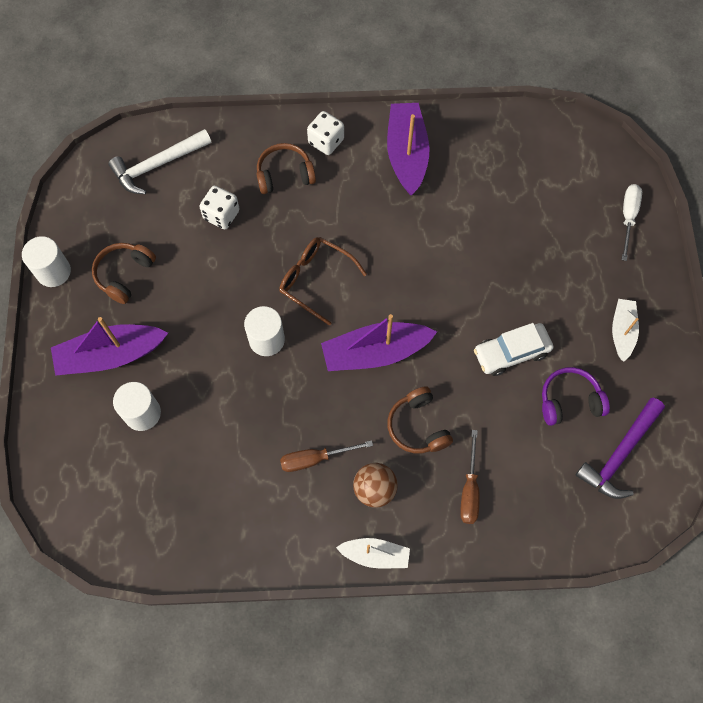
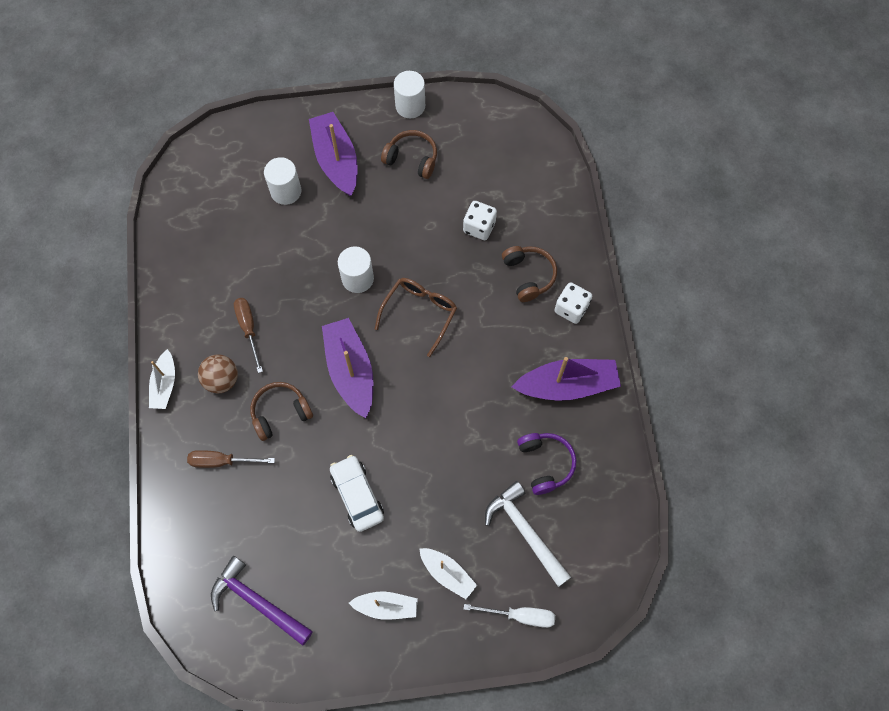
camera: 85 degrees right, 0 degrees up
(157, 165) = (524, 168): white hammer -> white hammer (525, 531)
(569, 401) = (310, 552): purple headphones -> purple headphones (545, 463)
(590, 275) = (447, 573): none -> white boat

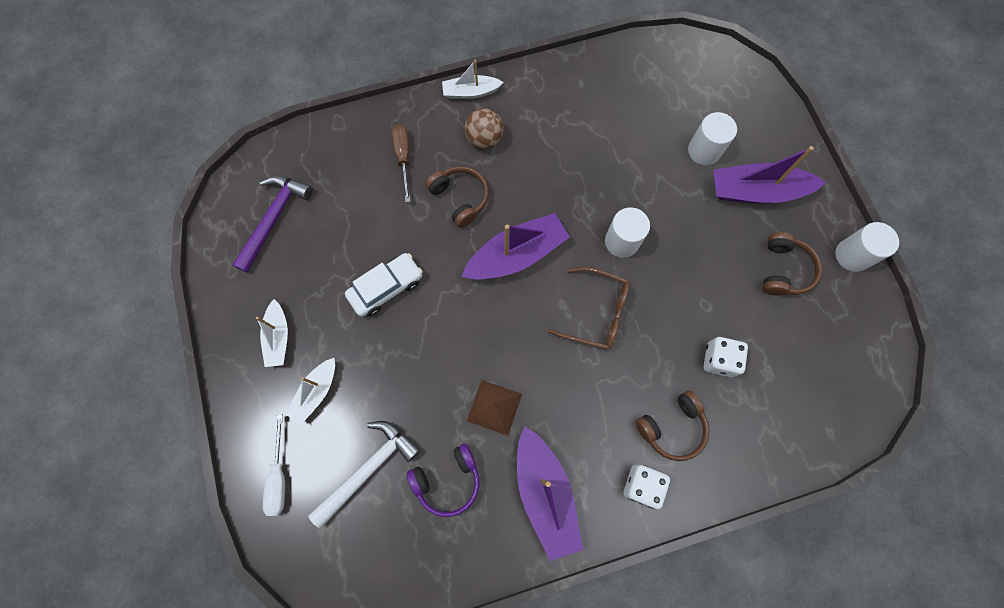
camera: 80 degrees right, 5 degrees up
(249, 329) = (542, 150): brown screwdriver -> none
(336, 160) = (756, 191): purple boat -> purple boat turned 150 degrees counterclockwise
(488, 414) = (494, 407): none -> brown pyramid

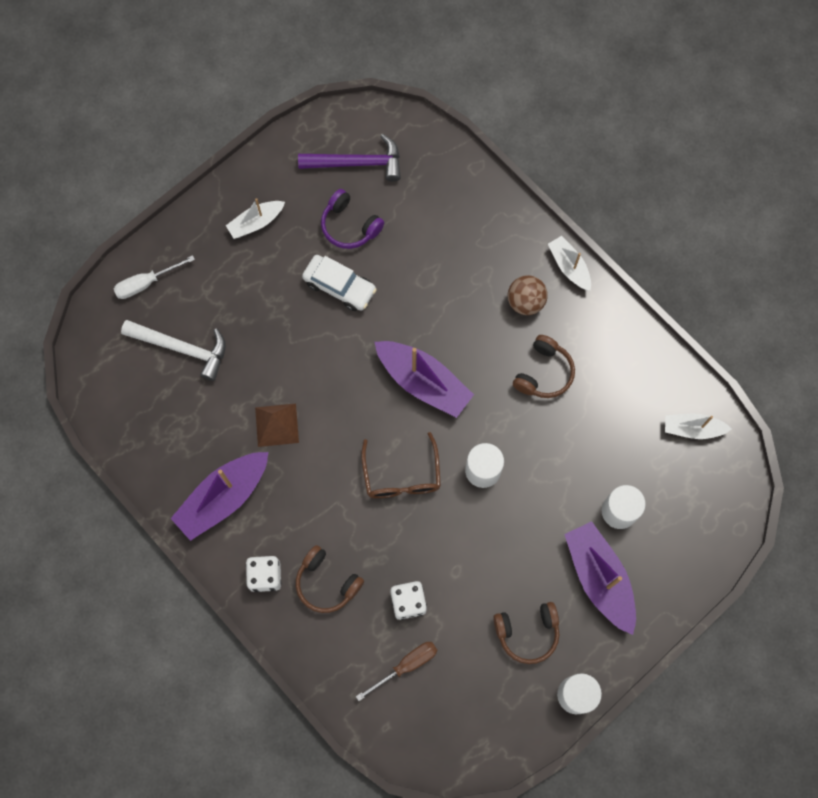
camera: 65 degrees right, 0 degrees up
(316, 392) = (224, 276): white boat -> white boat (692, 429)
(403, 158) = (469, 240): brown screwdriver -> brown screwdriver (406, 666)
(448, 481) = (200, 415): purple headphones -> purple headphones (349, 226)
(460, 198) = (454, 308): brown headphones -> brown headphones (544, 373)

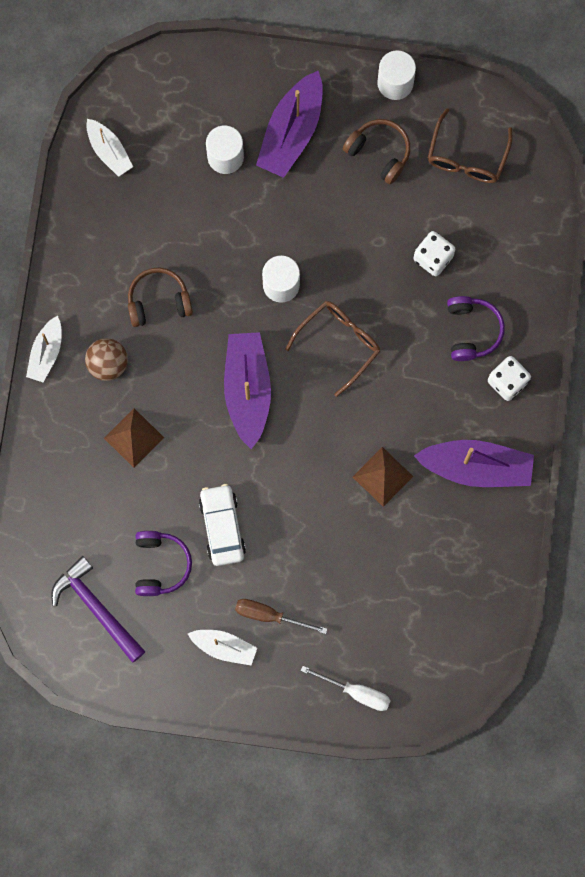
camera: 130 degrees left, 5 degrees up
(182, 348) = (385, 610): white hammer -> none
(327, 583) = (472, 330): brown headphones -> purple headphones
(406, 666) = (481, 221): brown screwdriver -> brown screwdriver (269, 615)
(455, 277) = (133, 437): none -> brown pyramid
(467, 699) = (467, 157): none -> brown glasses

